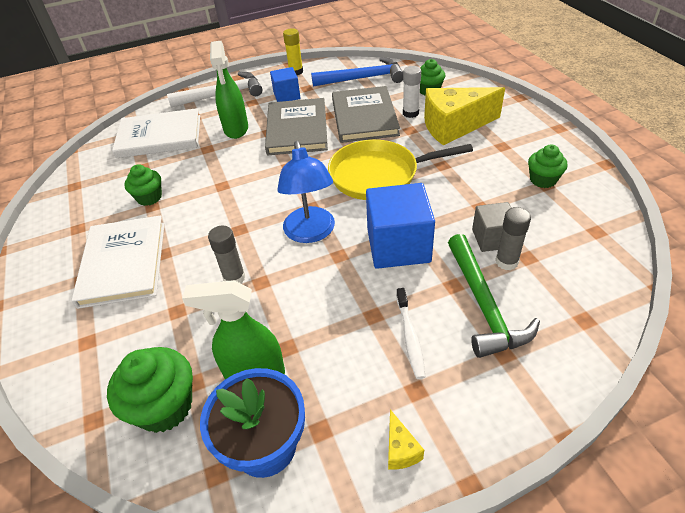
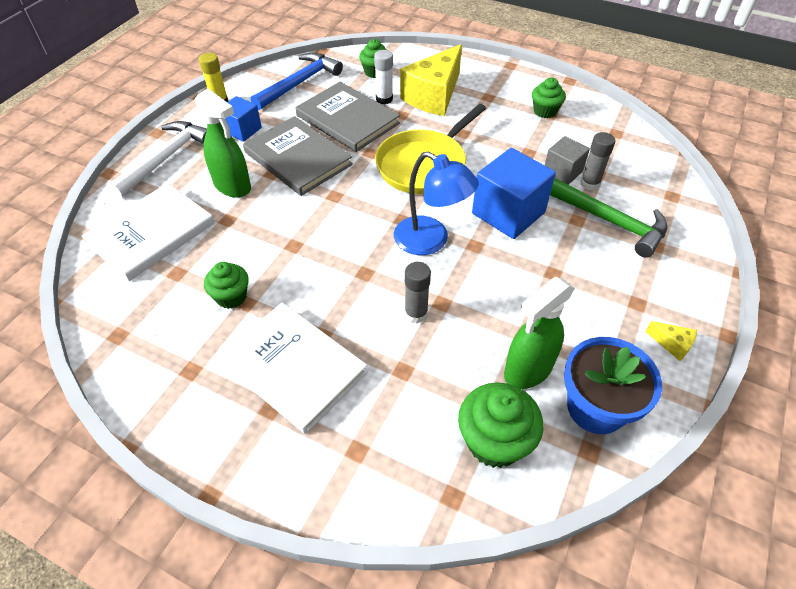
camera: 45 degrees left, 5 degrees up
(410, 337) = (594, 272): white toothbrush -> none

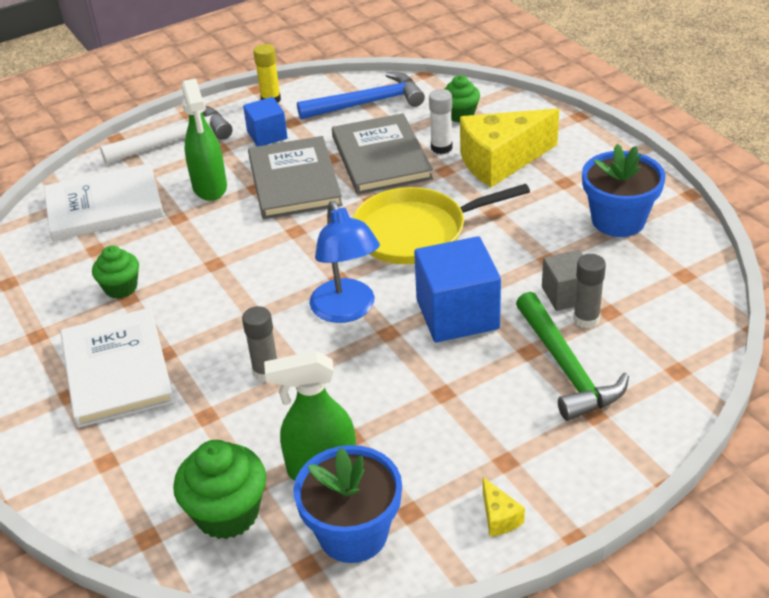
camera: 35 degrees right, 10 degrees down
(545, 111) = (618, 220): green cupcake -> blue flower pot

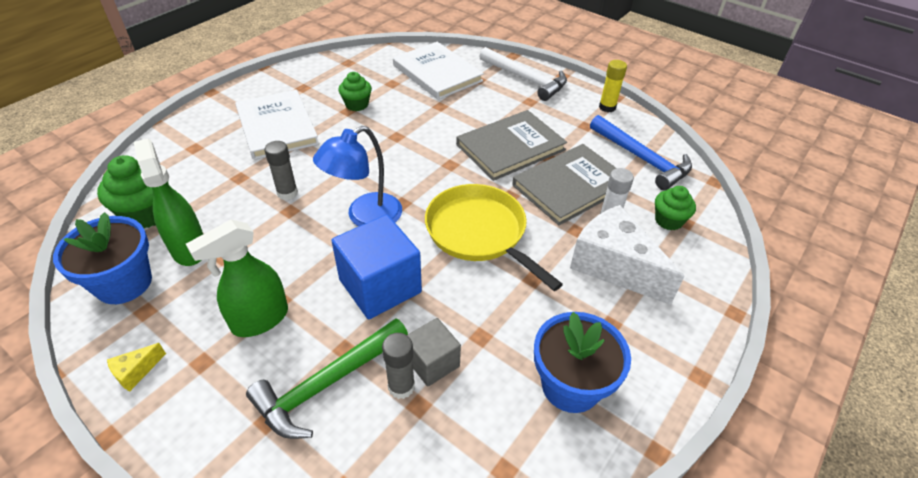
camera: 65 degrees right, 5 degrees up
(117, 370) = (276, 127): white book -> white book turned 75 degrees counterclockwise
(210, 187) = (480, 110): green spray bottle -> green spray bottle (259, 320)
(267, 135) = (560, 118): blue cube -> none
(500, 161) = (614, 266): yellow cheese -> white cheese

